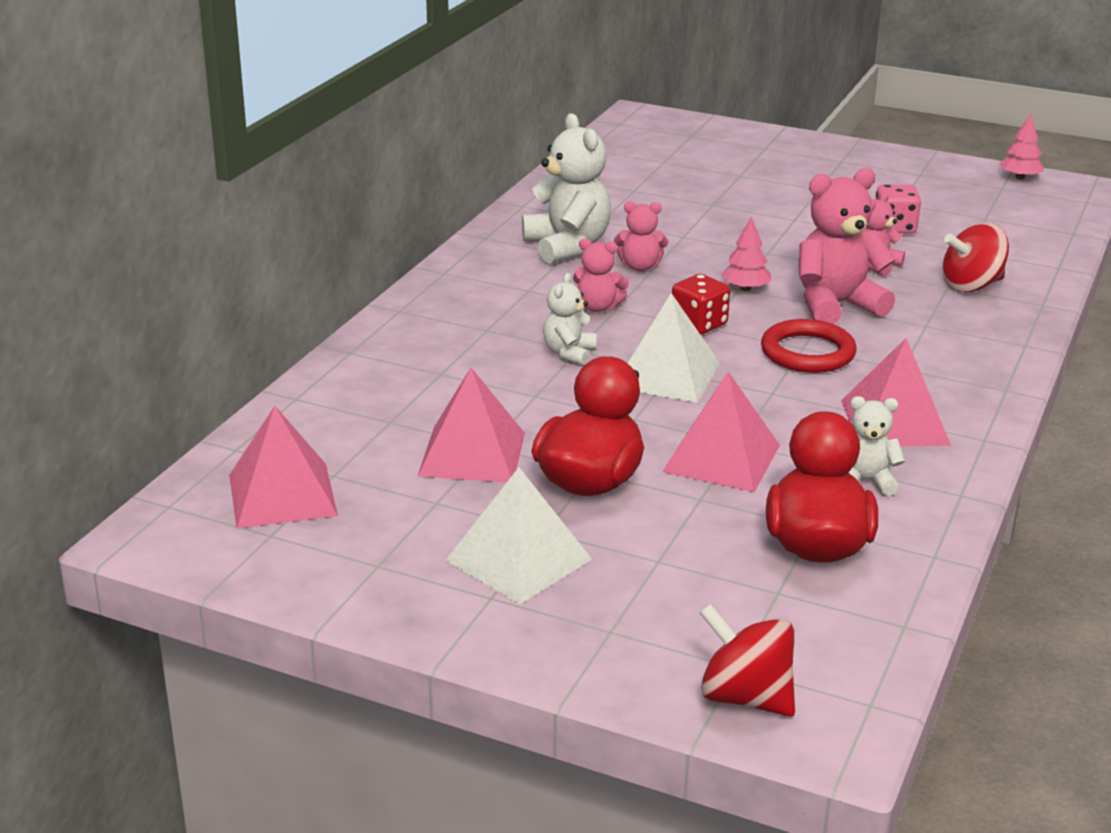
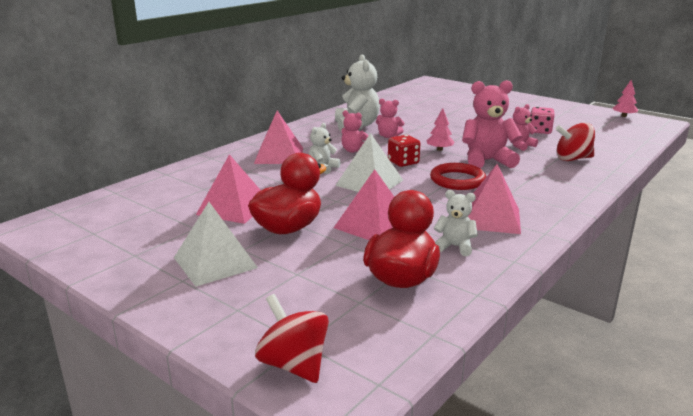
camera: 15 degrees right, 5 degrees down
(282, 495) = (117, 215): pink pyramid -> pink pyramid (279, 155)

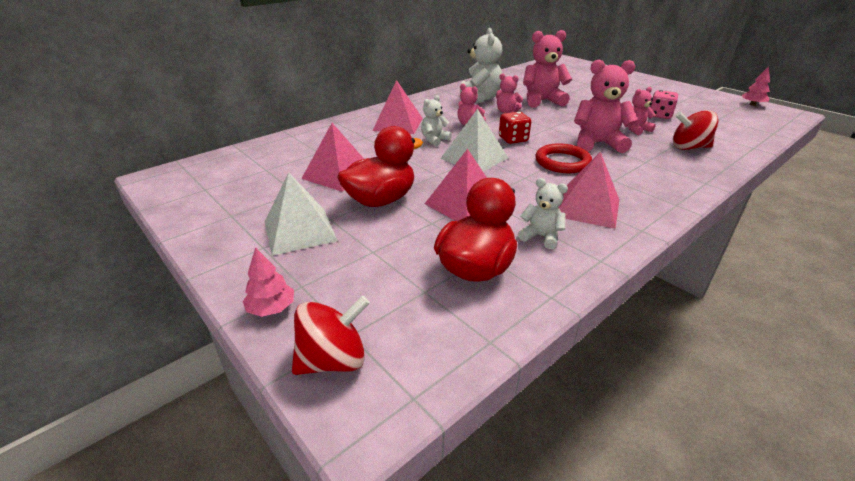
camera: 10 degrees right, 10 degrees up
(294, 364) = (333, 360): red spinning top -> red spinning top turned 90 degrees clockwise
(421, 124) = (542, 101): none -> pink teddy bear
(439, 149) = (553, 128): pink tree -> pink tree (271, 308)

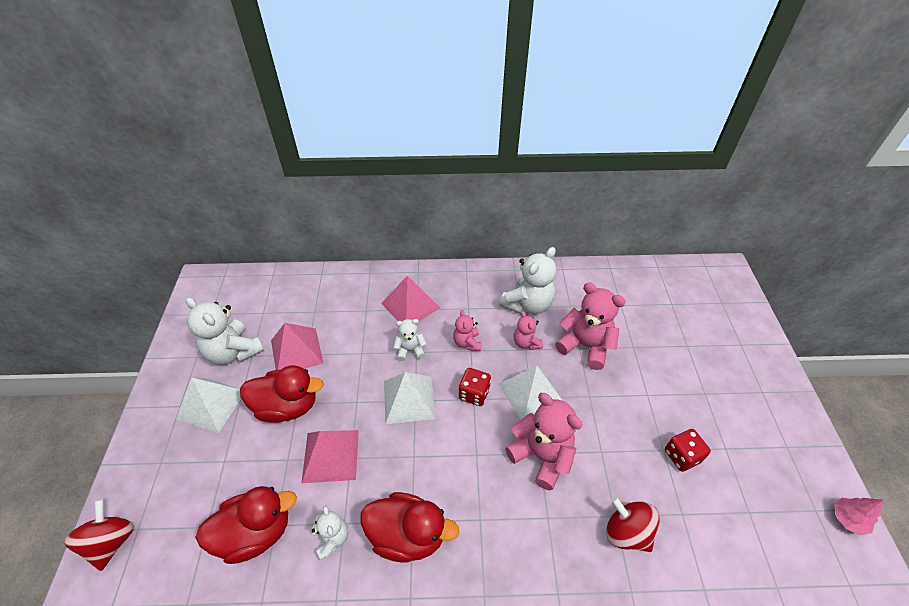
camera: 40 degrees right, 15 degrees up
(271, 197) = (234, 352): none -> white teddy bear
(271, 308) = (130, 471): pink tree -> none
(333, 360) = (112, 541): red spinning top -> red spinning top turned 105 degrees counterclockwise
(546, 126) = (530, 393): none -> white pyramid
(562, 162) = (471, 459): red ring -> none
(587, 207) = (407, 535): pink pyramid -> red duck
(636, 129) = (615, 462): pink teddy bear -> none
(660, 115) = (682, 456): pink dice -> red dice

